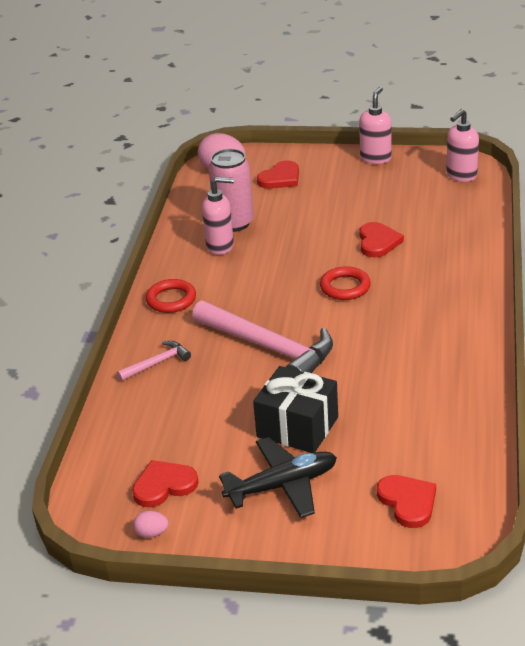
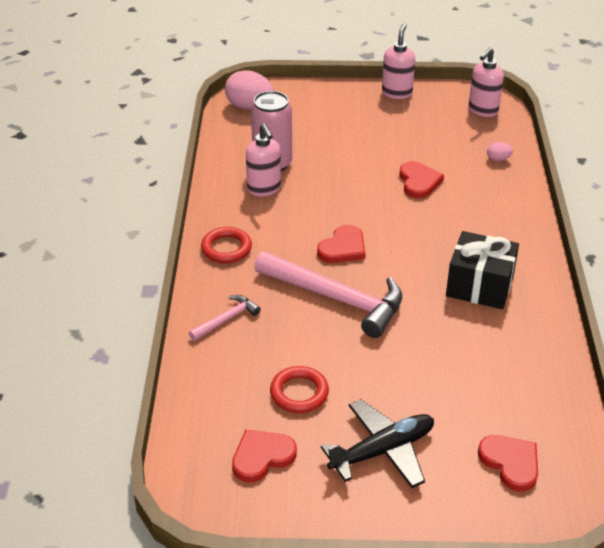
camera: 10 degrees left, 5 degrees up
(152, 533) = (260, 512): pink egg -> pink egg (498, 159)
(220, 246) = (264, 189): pink soap dispenser -> pink soap dispenser turned 75 degrees clockwise
(280, 178) = (308, 115): red heart -> red heart (343, 248)
(297, 427) = (383, 385): black gift -> black gift (479, 286)
(345, 287) = (397, 230): red ring -> red ring (299, 393)

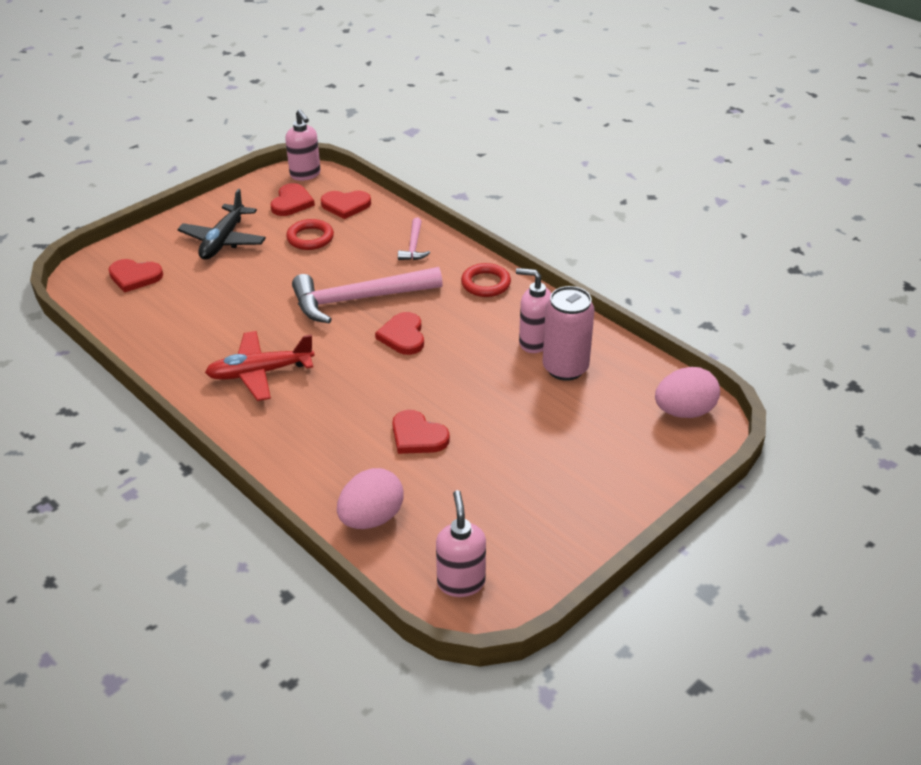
camera: 135 degrees right, 0 degrees up
(218, 411) = (345, 205): none -> red heart
(397, 93) = (582, 538): pink soap dispenser -> pink soap dispenser (305, 175)
(479, 286) = (260, 372): black gift -> red plane
(498, 159) = (371, 518): pink egg -> pink egg, size x2.11

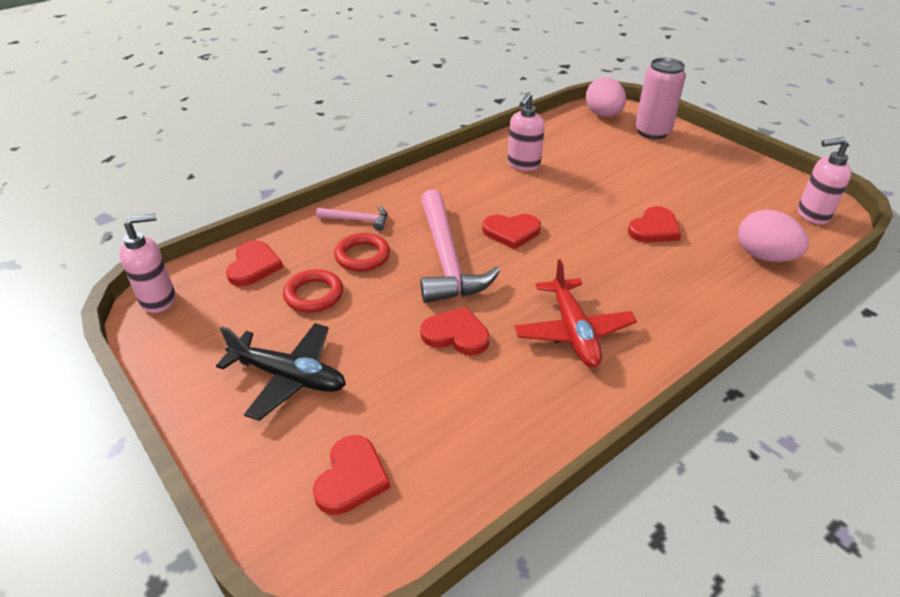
camera: 85 degrees left, 0 degrees up
(292, 202) = (223, 312): red heart -> red heart (456, 334)
(486, 283) = (434, 182): red ring -> red ring (362, 256)
(565, 368) = (557, 154): pink can -> pink can (652, 132)

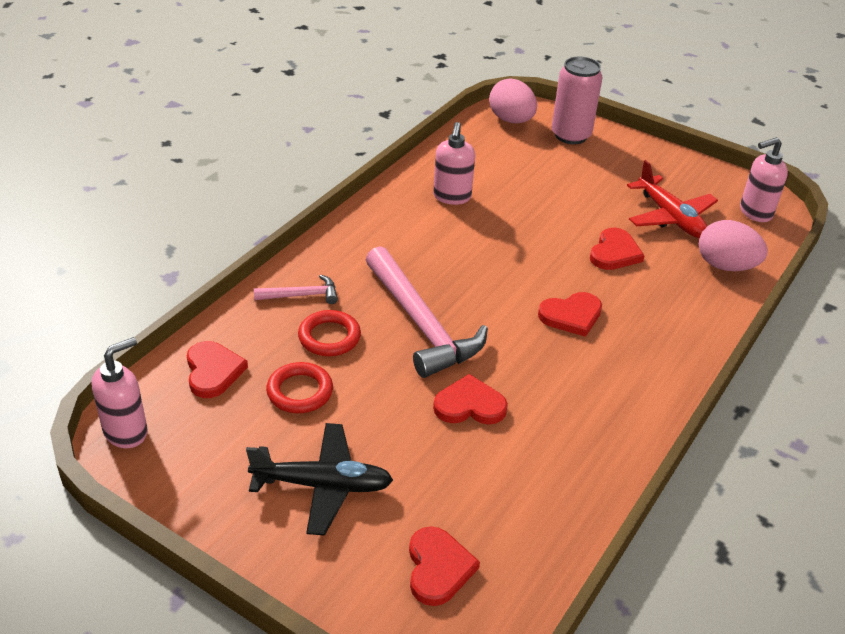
camera: 20 degrees left, 0 degrees up
(511, 232) = (474, 281): red heart -> red heart (571, 316)
(573, 331) = (580, 379): red plane -> red plane (670, 217)

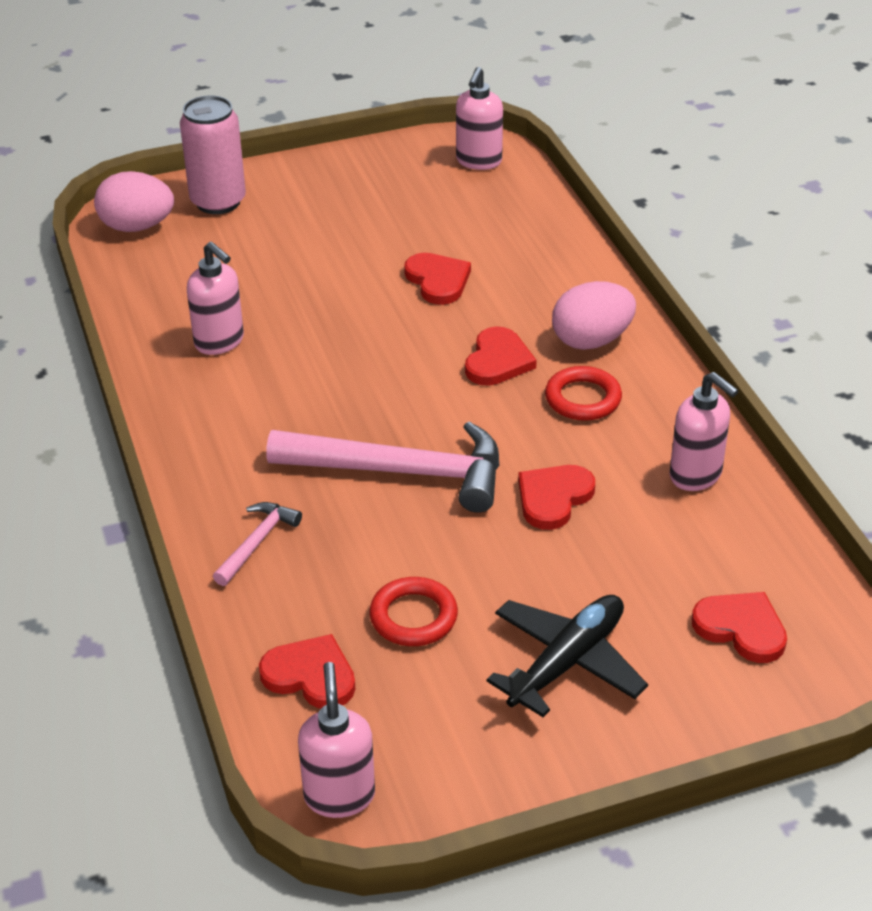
camera: 50 degrees left, 0 degrees up
(329, 337) = (350, 553): red ring -> red ring (583, 398)
(569, 469) = (696, 475): none -> pink soap dispenser
(670, 217) = (426, 215): red plane -> none
(725, 266) = (532, 225): pink egg -> pink egg (591, 340)

